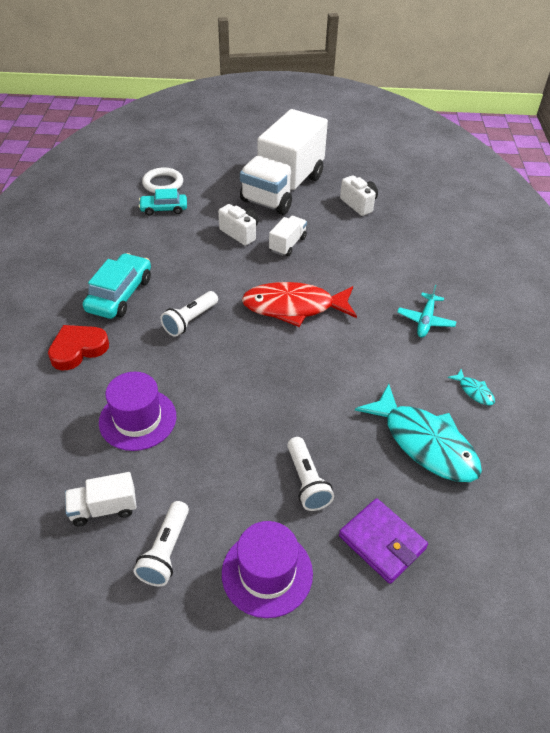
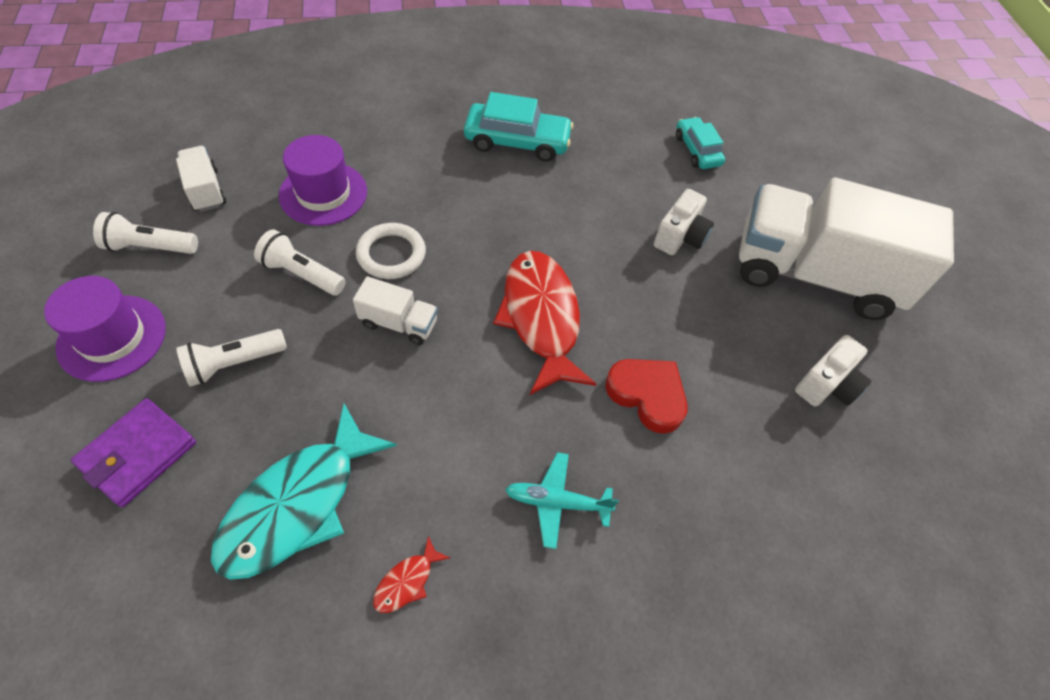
camera: 75 degrees right, 10 degrees up
(78, 349) = (420, 126): red heart -> red heart (647, 395)
(163, 183) = (752, 140): white ring -> white ring (391, 254)
(190, 320) = (487, 212): white flashlight -> white flashlight (302, 274)
(287, 244) = (677, 296): white truck -> white truck (399, 323)
(474, 391) = (407, 581): turquoise fish -> red fish

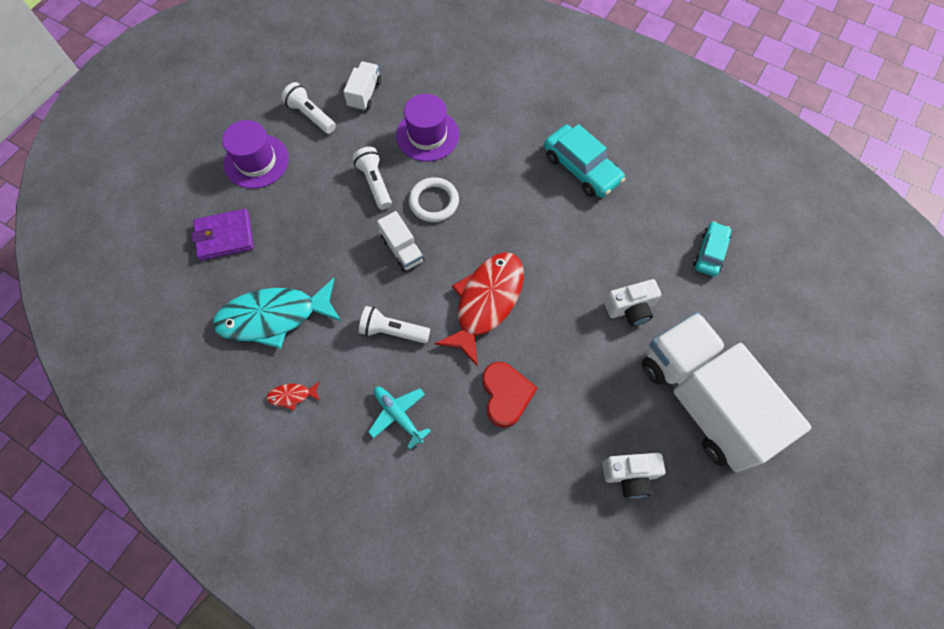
camera: 45 degrees right, 10 degrees up
(234, 363) = (301, 216): white flashlight -> white flashlight (393, 331)

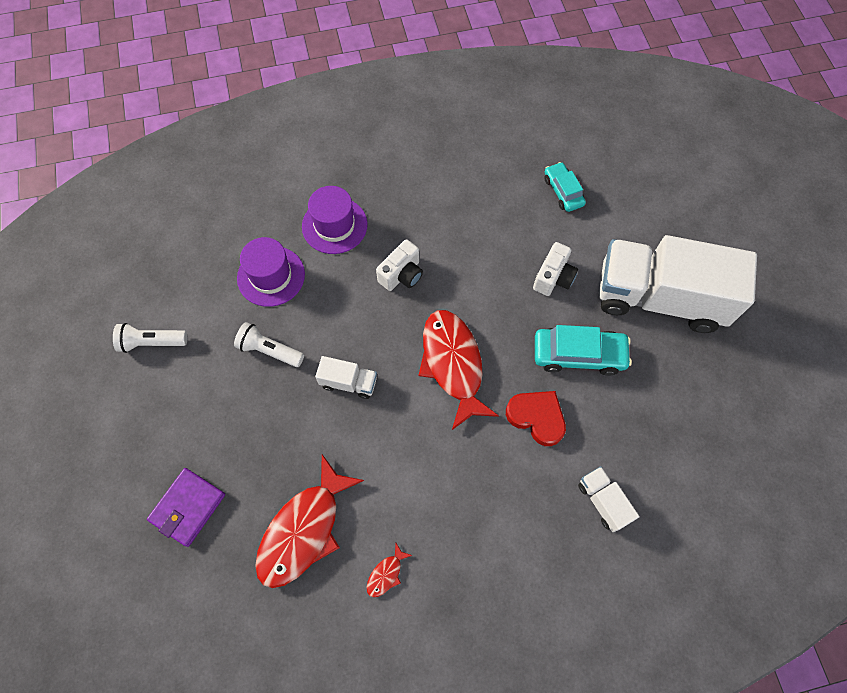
camera: 45 degrees left, 0 degrees up
(256, 161) = (145, 421): purple hat -> purple hat (334, 225)
(274, 317) = (304, 530): turquoise fish -> red fish
(365, 94) = (180, 286): white truck -> white truck (603, 501)
(393, 331) = (408, 450): white flashlight -> none
(398, 415) = (480, 507): turquoise plane -> none
(434, 202) = (333, 324): white ring -> none
(581, 168) = (416, 204): turquoise car -> turquoise car (578, 355)
(630, 475) = (668, 392): white camera -> white camera (402, 275)

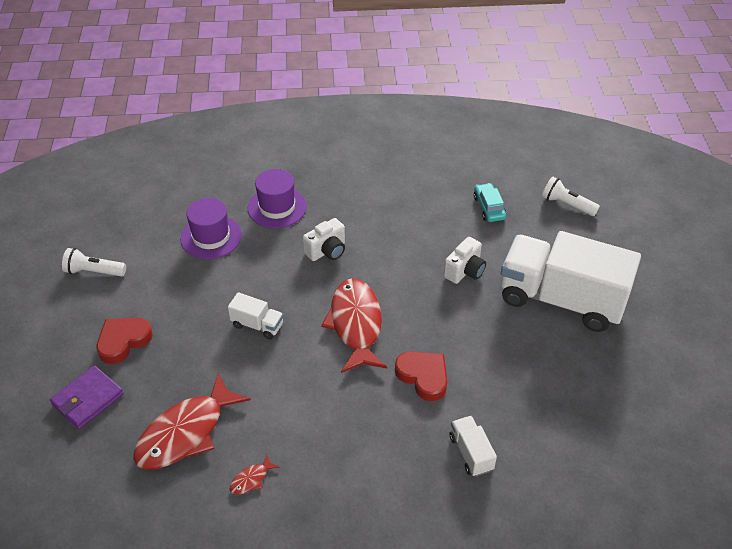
camera: 10 degrees right, 20 degrees down
(208, 427) = (123, 341): none -> red heart
(269, 350) = (194, 291): white flashlight -> white flashlight (567, 204)
(578, 355) = (474, 333): turquoise car -> none

